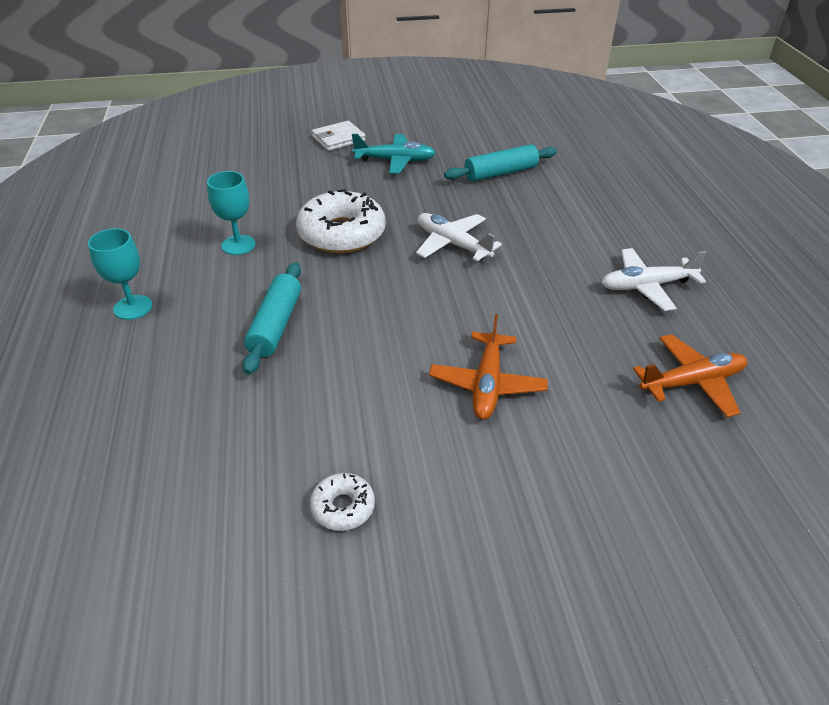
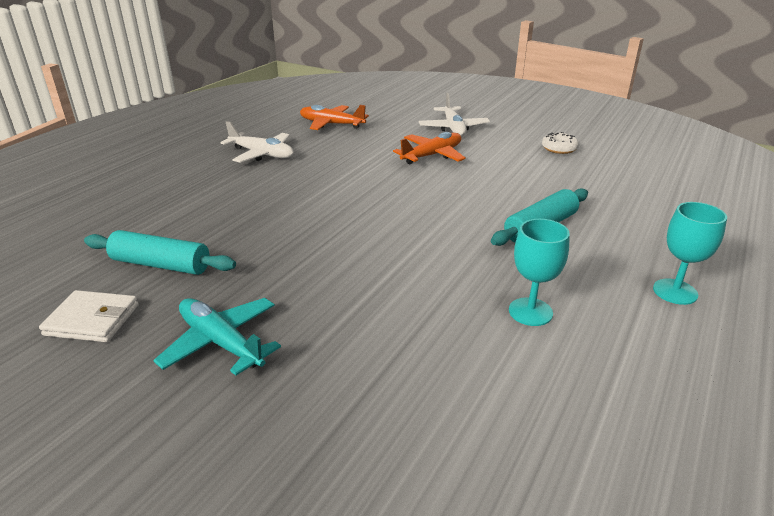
camera: 140 degrees left, 10 degrees down
(338, 139) = (219, 442): white wallet -> white wallet (92, 320)
(342, 234) = (409, 275): white donut -> none
(452, 244) = (329, 224): white plane -> white plane (453, 128)

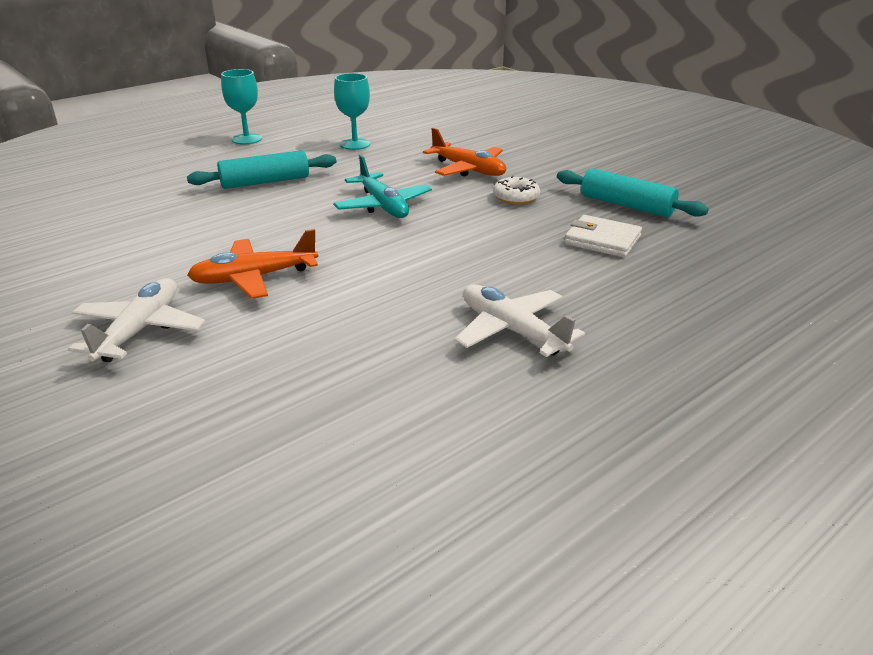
camera: 160 degrees left, 0 degrees up
(92, 320) = (665, 180): white wallet -> white wallet (602, 240)
(221, 342) = (567, 159): turquoise plane -> turquoise plane (383, 206)
(331, 124) = (347, 393): orange plane -> orange plane (468, 169)
(559, 148) = (70, 257): white donut -> white donut (516, 197)

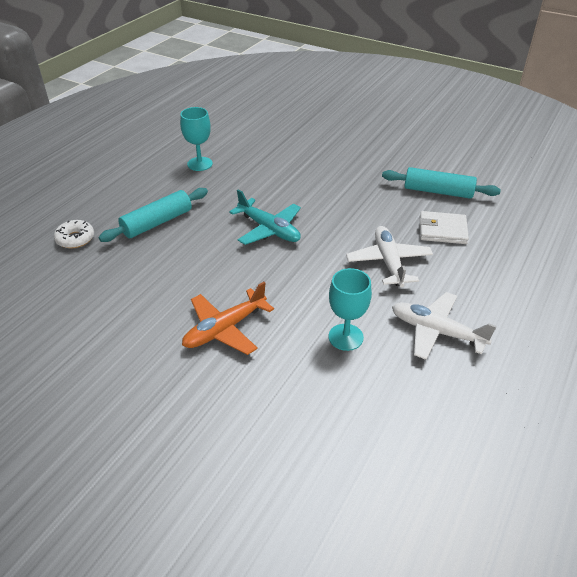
camera: 20 degrees left, 10 degrees up
(140, 330) = (177, 405): white plane -> white plane (388, 262)
(247, 139) = (104, 174): turquoise goblet -> turquoise goblet (345, 337)
(468, 169) = (306, 176): orange plane -> none
(516, 197) = (359, 199): white donut -> white donut (75, 239)

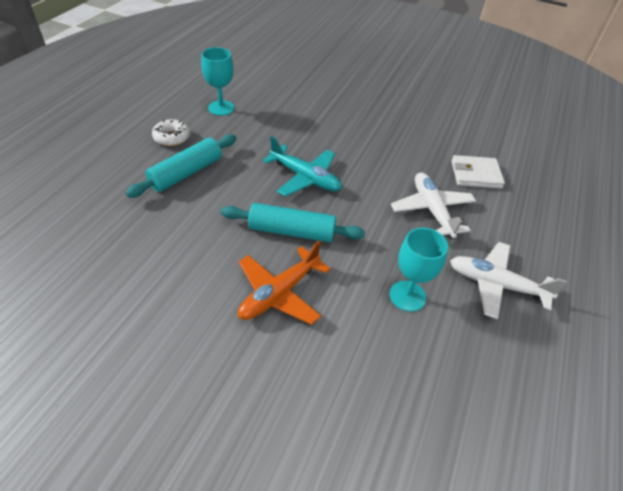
camera: 10 degrees left, 5 degrees up
(75, 239) = (98, 194): white donut -> white donut (172, 137)
(438, 191) = (462, 134): turquoise rolling pin -> turquoise rolling pin (292, 231)

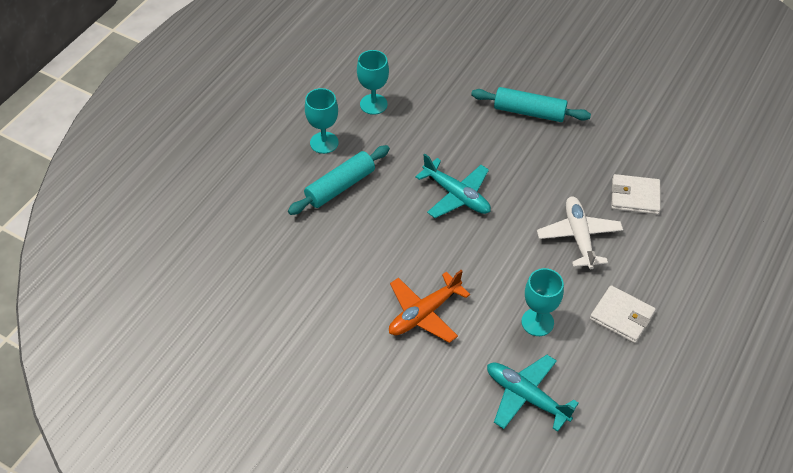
camera: 10 degrees right, 5 degrees up
(172, 137) = (324, 143): white donut -> turquoise goblet
(292, 231) = (439, 254): turquoise rolling pin -> turquoise rolling pin (529, 112)
(411, 385) = (526, 396): none -> turquoise plane
(495, 285) = (622, 316): white plane -> white wallet

